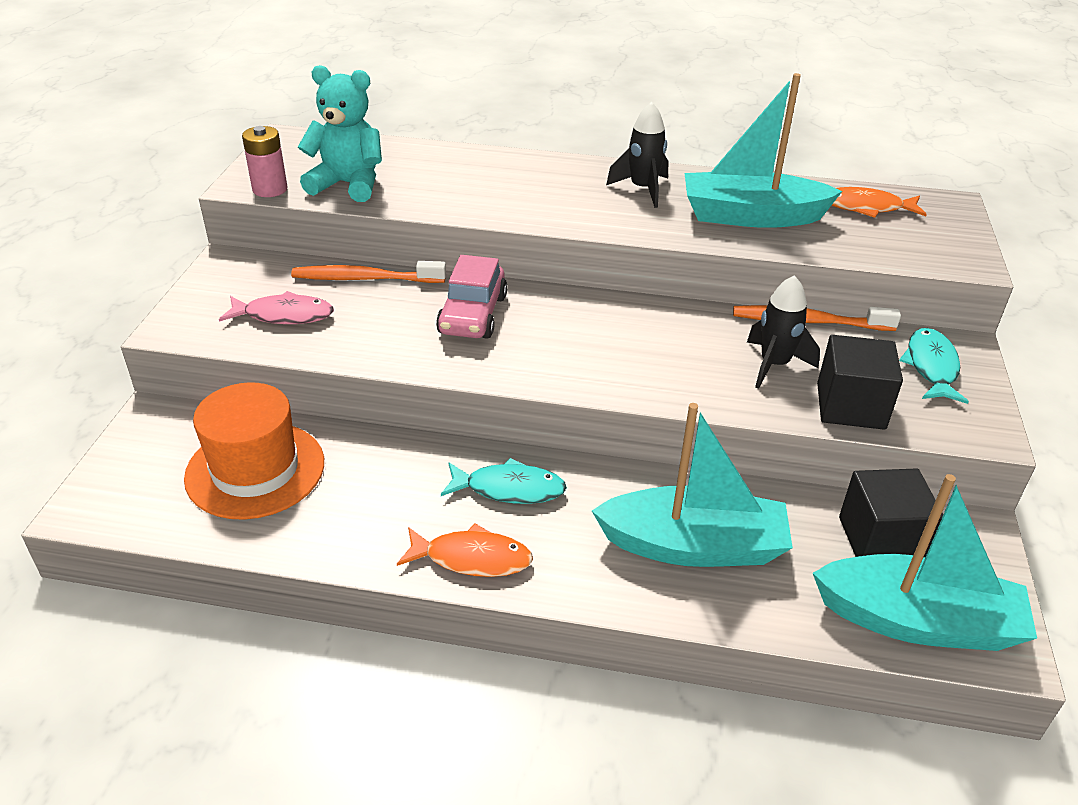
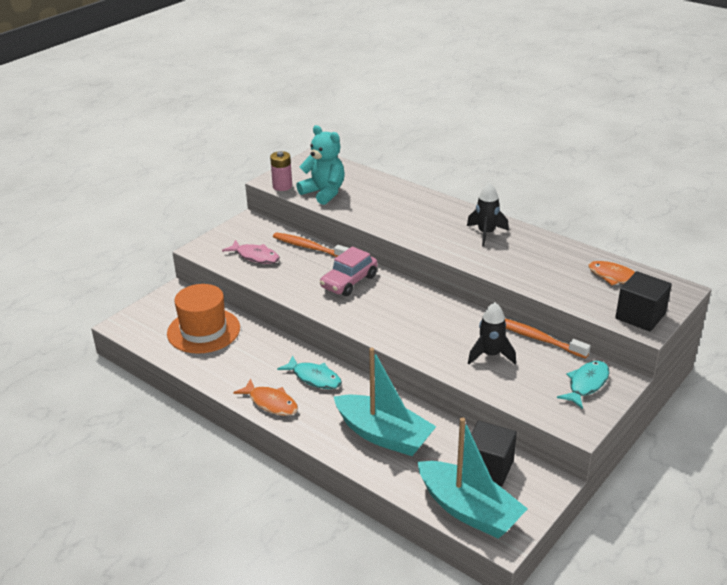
camera: 30 degrees right, 5 degrees down
(751, 216) = (535, 265): turquoise boat -> none
(850, 406) = (512, 389): black cube -> black cube (640, 316)

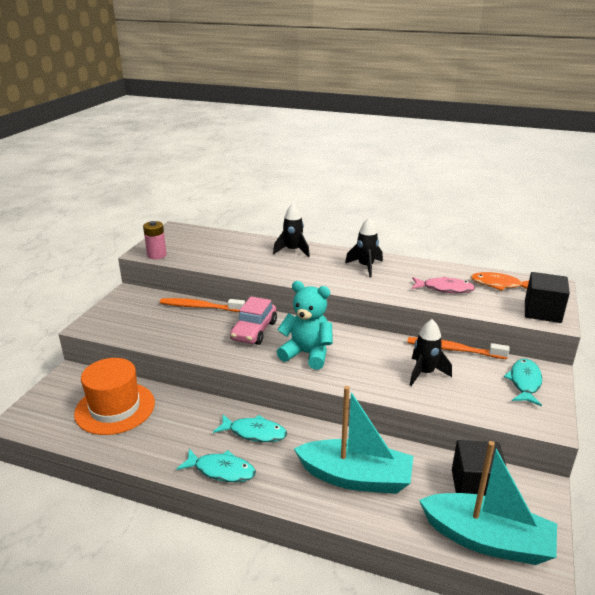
camera: 20 degrees left, 5 degrees down
(255, 256) = (149, 323): pink fish -> pink fish (444, 289)
(271, 403) = (221, 470): orange fish -> turquoise fish
(324, 193) = (199, 255): turquoise teddy bear -> turquoise teddy bear (307, 354)
(421, 202) = (293, 251): none -> black rocket

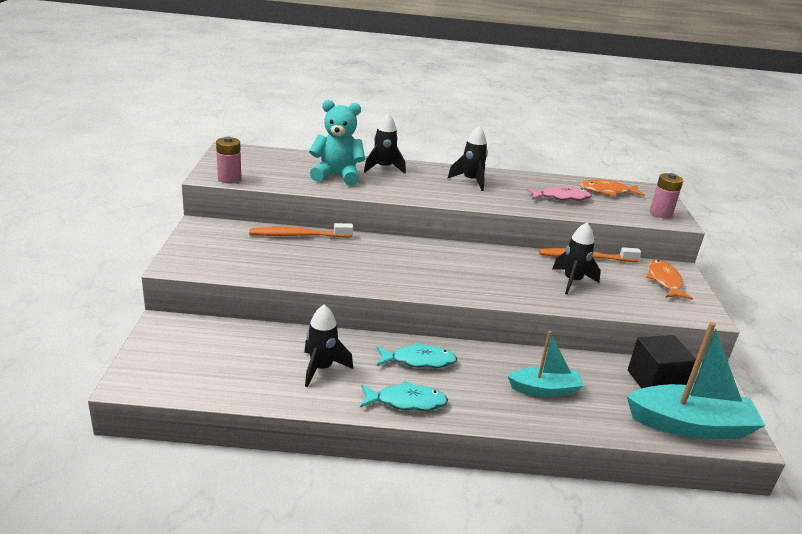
camera: 20 degrees left, 0 degrees up
(115, 408) = (245, 355): orange hat -> none
(168, 428) = (321, 368): none -> black rocket
(254, 331) = (376, 256): pink car -> none
(307, 354) = (447, 274): turquoise teddy bear -> turquoise teddy bear (337, 176)
(355, 477) = (544, 389): turquoise boat -> turquoise boat, size x0.60
(524, 382) = (664, 281): turquoise fish -> orange fish
(542, 312) = (660, 213): black cube -> pink battery

